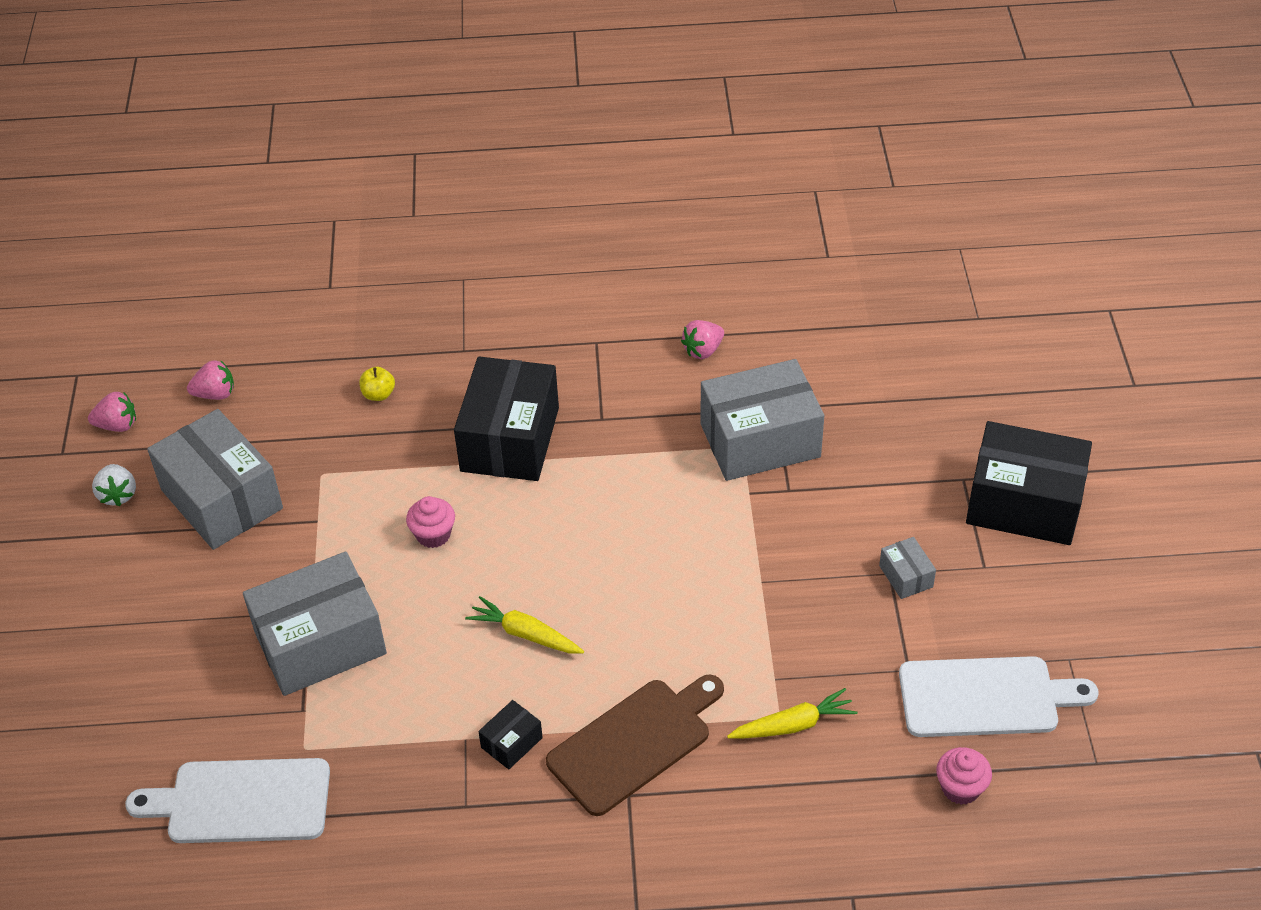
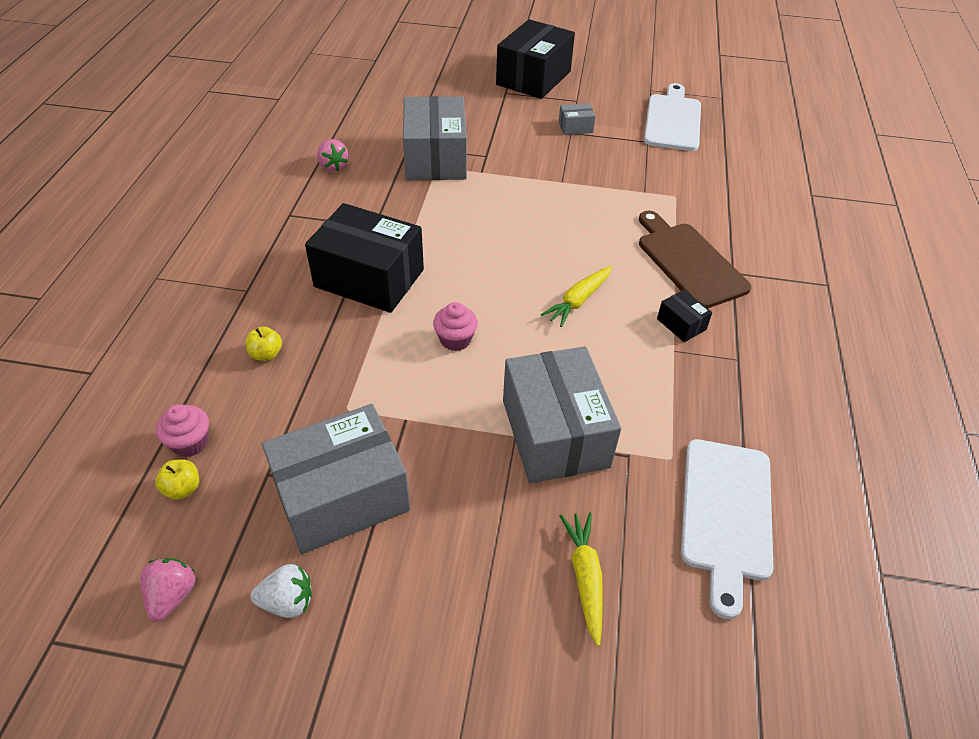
camera: 80 degrees left, 0 degrees up
(215, 394) = (183, 488): pink strawberry -> yellow apple
(793, 725) = (683, 191): yellow carrot -> yellow carrot (585, 577)
(960, 788) = (736, 142): pink cupcake -> pink cupcake (190, 443)

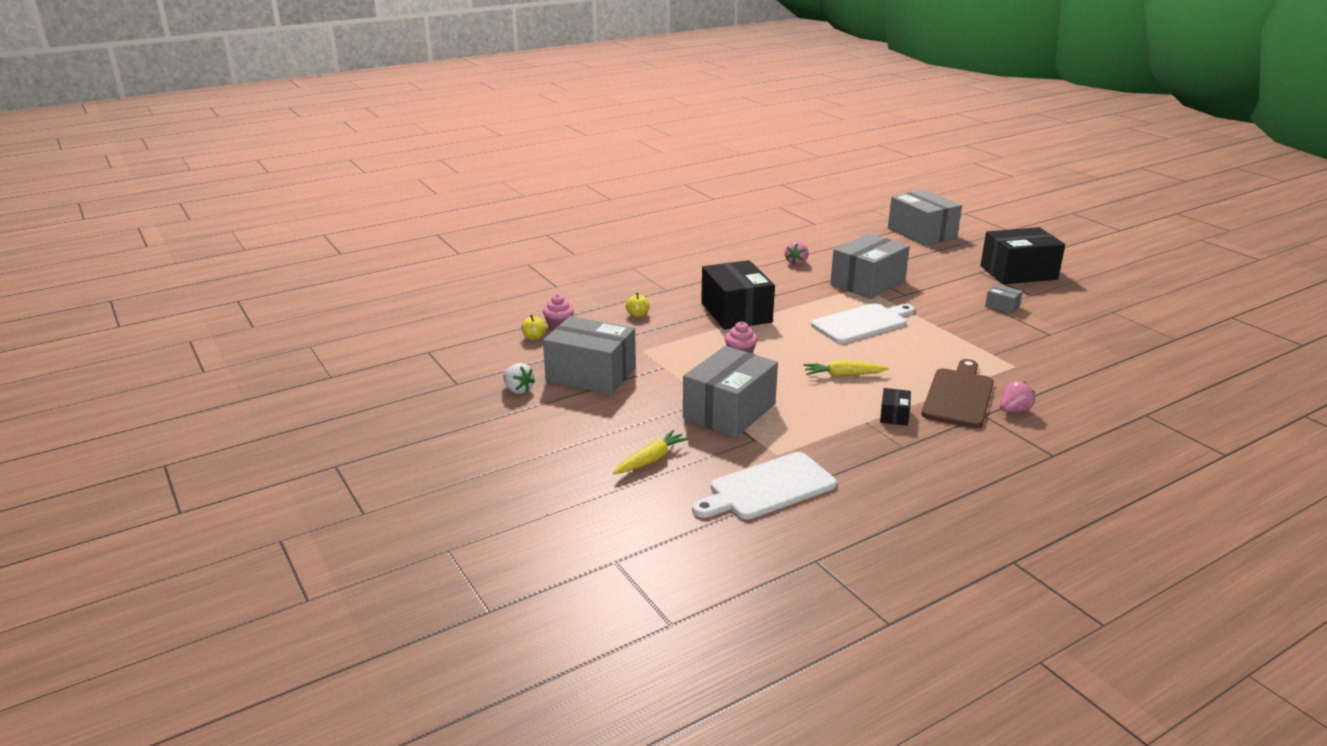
camera: 50 degrees right, 20 degrees down
(172, 595) = (482, 364): pink strawberry -> pink strawberry (1014, 410)
(395, 65) = (922, 233): none -> grey box
(673, 120) = (1097, 333): white cutting board -> white cutting board (862, 323)

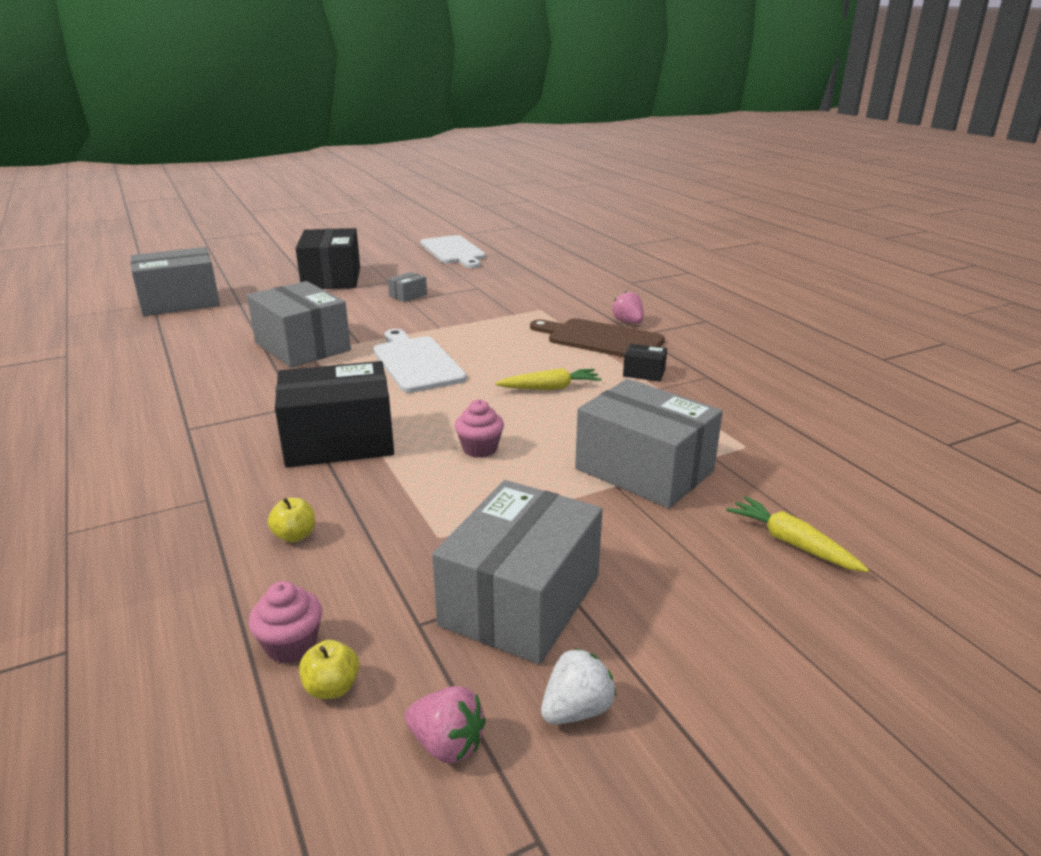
camera: 85 degrees left, 0 degrees up
(767, 488) = (823, 459): white cutting board -> white cutting board (453, 251)
(796, 262) = (196, 381): pink strawberry -> pink strawberry (447, 744)
(843, 375) = (550, 388): yellow carrot -> yellow carrot turned 105 degrees counterclockwise

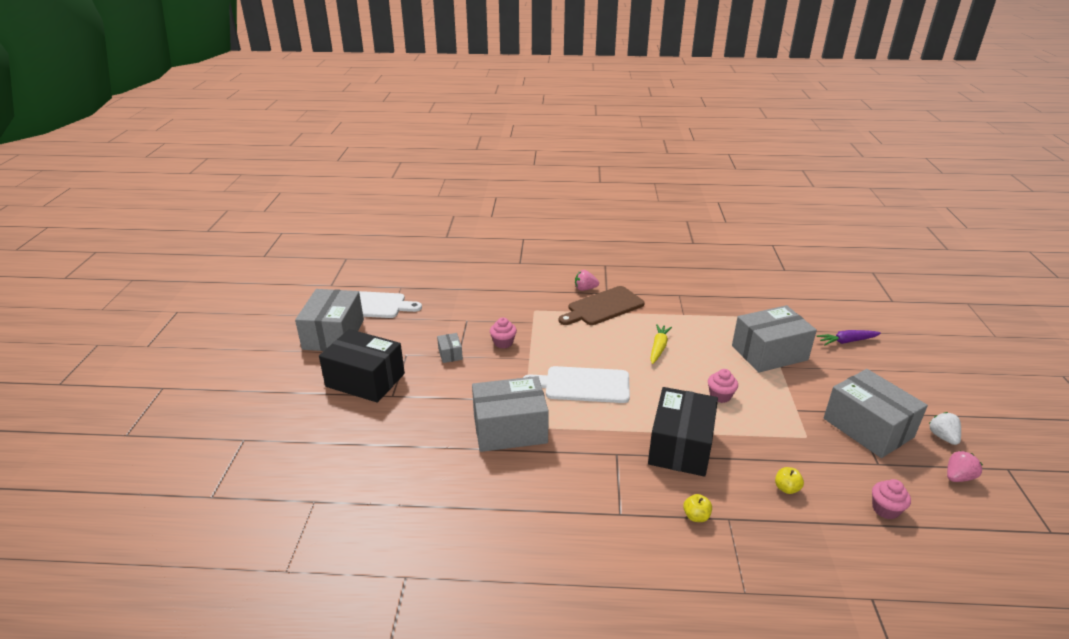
camera: 60 degrees left, 5 degrees up
(180, 302) = (329, 481): grey box -> grey box (333, 334)
(332, 687) = (918, 502): yellow apple -> yellow apple (696, 516)
(455, 310) = (503, 343): none -> pink cupcake
(644, 373) = (661, 311): black box -> none
(792, 543) = (847, 341): yellow carrot -> purple carrot

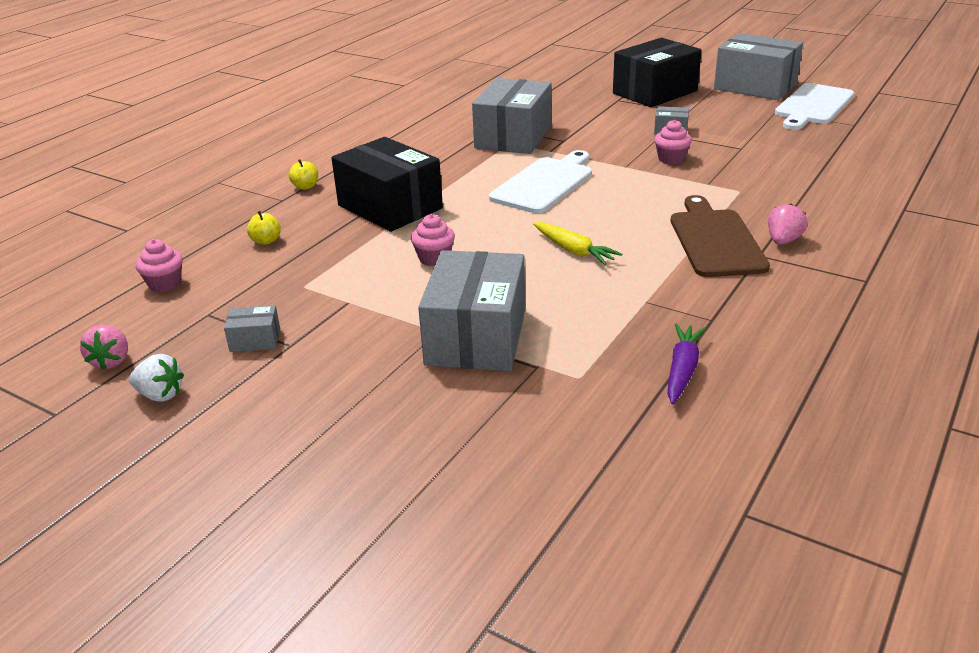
camera: 120 degrees right, 0 degrees up
(847, 341) = (424, 440): purple carrot -> purple carrot (682, 370)
(868, 428) = (255, 340): grey box -> grey box, size x0.43

